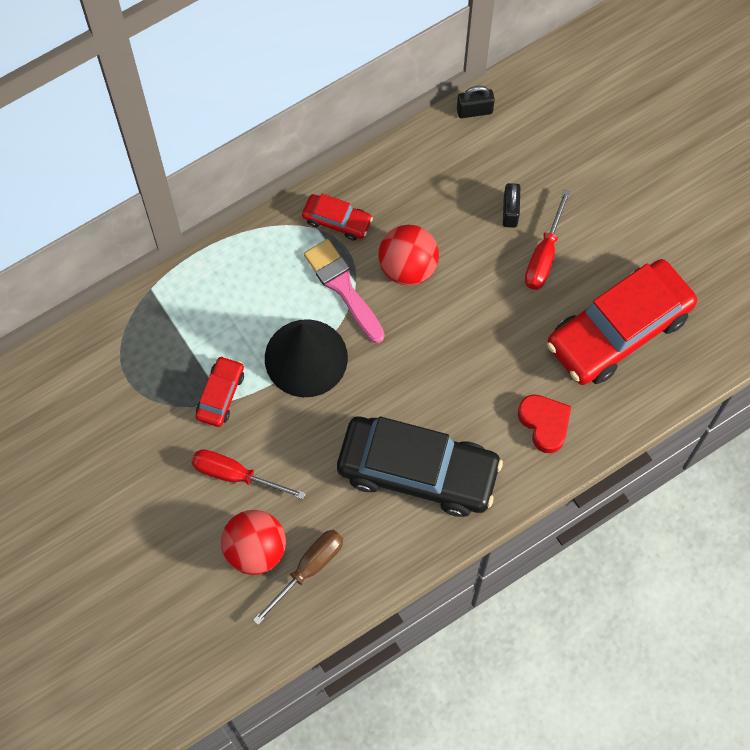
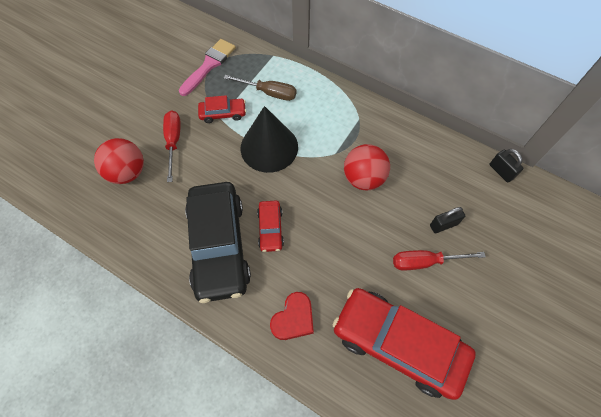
camera: 65 degrees right, 5 degrees down
(308, 569) = (123, 207): brown screwdriver -> brown screwdriver (269, 93)
(337, 221) = (371, 126): red car -> red car (270, 228)
(343, 287) = (328, 147): pink brush -> pink brush (209, 65)

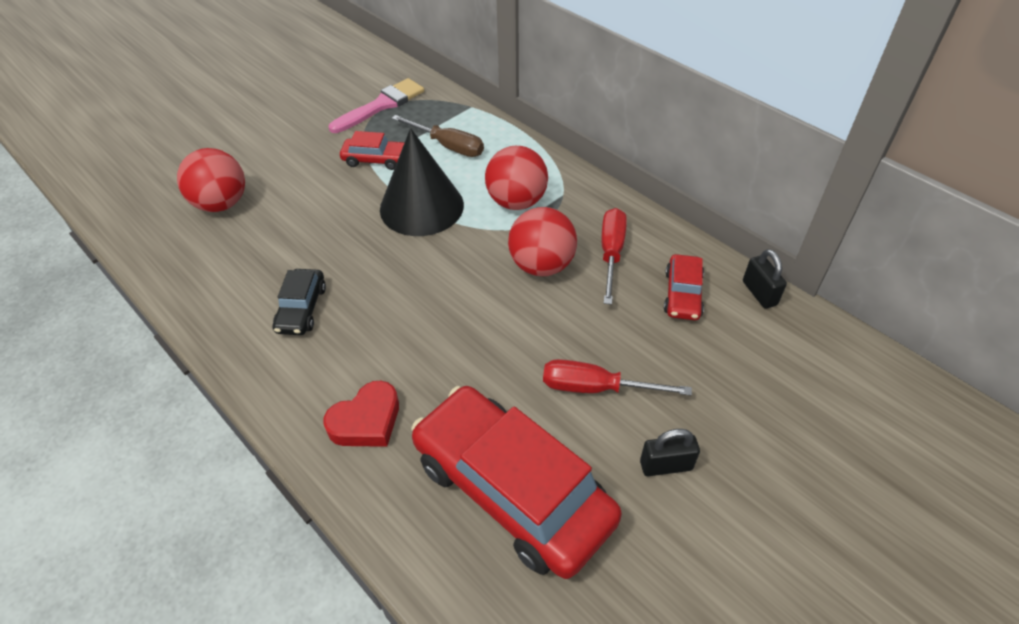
camera: 15 degrees right, 15 degrees down
(173, 142) = (296, 180): red screwdriver -> red screwdriver (611, 253)
(219, 245) = (301, 309): black car -> black car, size x0.46
(270, 228) = (382, 302): red car -> red car (682, 294)
(331, 131) = (516, 202): none -> red ball
(443, 225) = (643, 345): black padlock -> black padlock (666, 465)

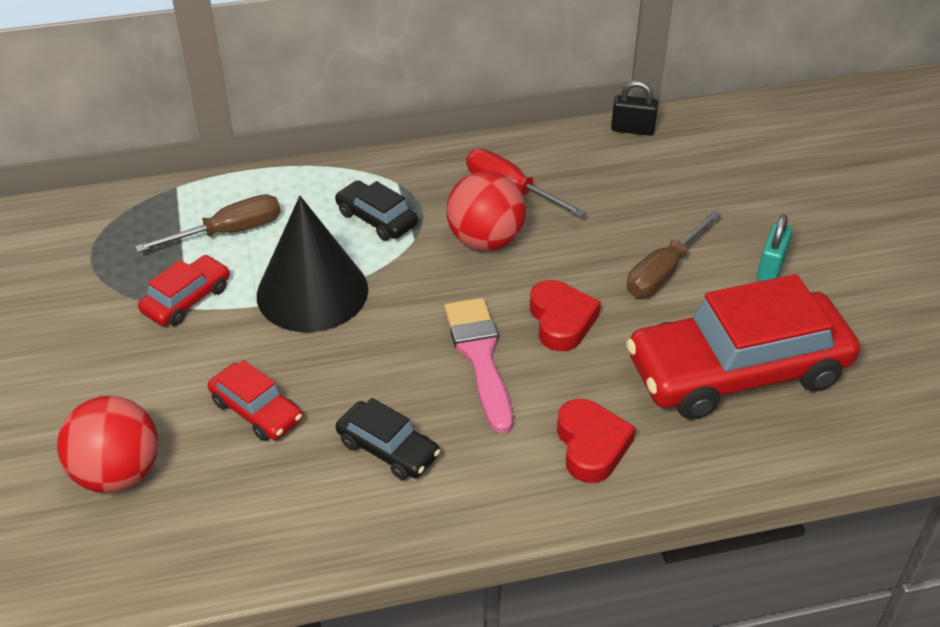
camera: 60 degrees left, 5 degrees down
(381, 105) = (83, 257): pink brush -> pink brush (480, 357)
(488, 346) = (561, 320): none -> red heart
(516, 202) = (376, 219): red ball -> black car
(596, 388) = (664, 271): red screwdriver -> brown screwdriver
(666, 465) = (770, 268): black padlock -> turquoise padlock
(682, 294) = (598, 171): red car -> red car (256, 410)

